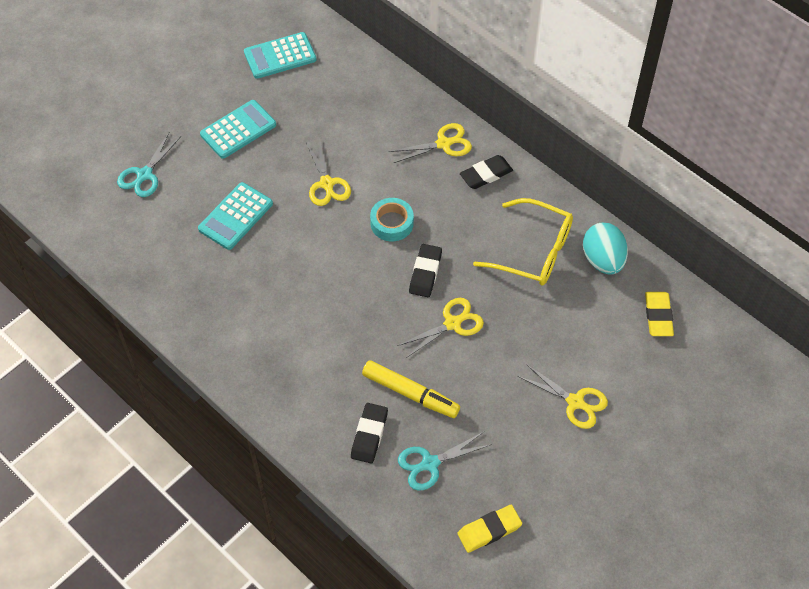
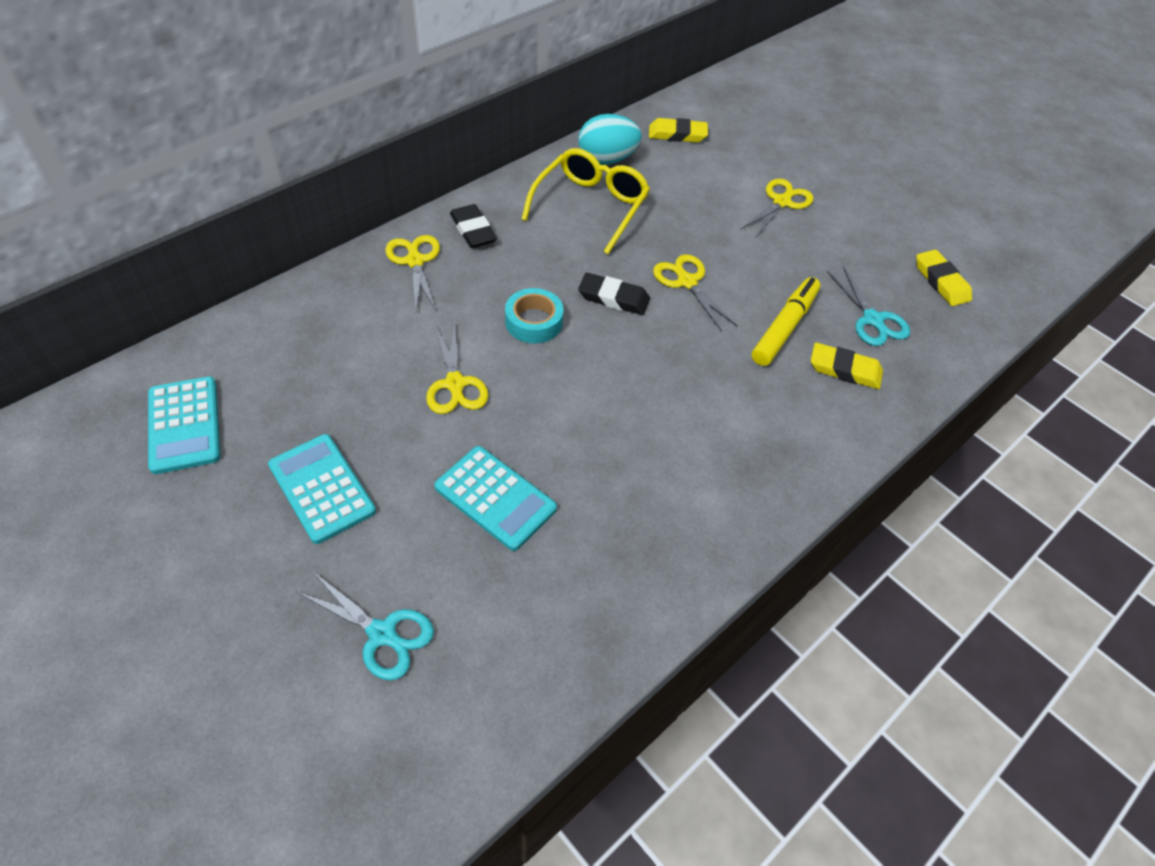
camera: 90 degrees left, 5 degrees down
(327, 184) = (455, 384): yellow scissors -> yellow scissors turned 90 degrees clockwise
(369, 435) = (844, 370): black eraser -> yellow eraser

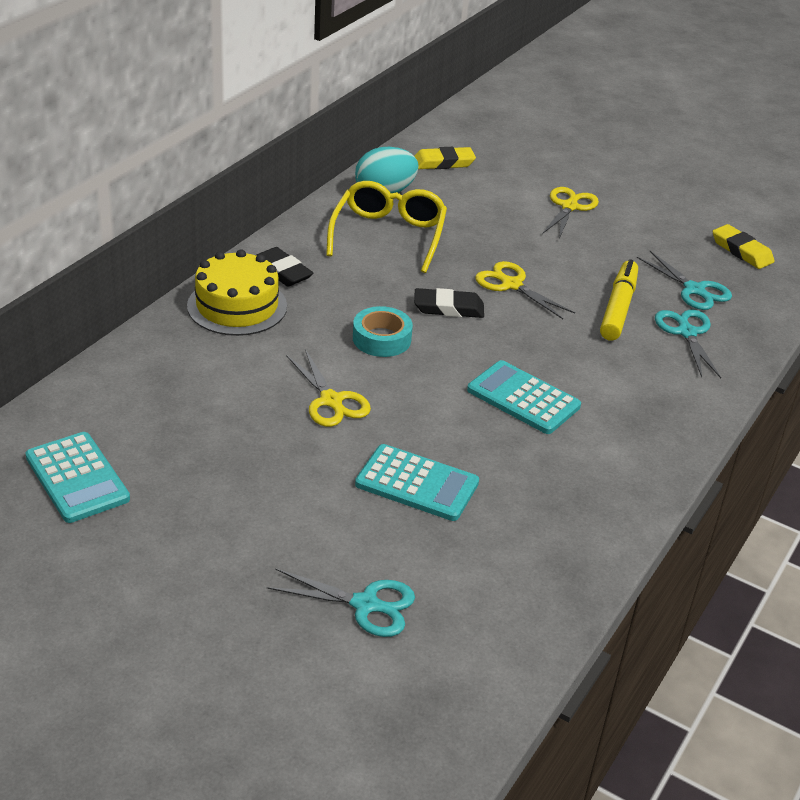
camera: 15 degrees left, 15 degrees down
(322, 488) = (246, 505): turquoise calculator -> turquoise calculator (523, 398)
(415, 261) = (237, 306): yellow scissors -> yellow cake
(844, 370) = (686, 333): yellow eraser -> turquoise scissors

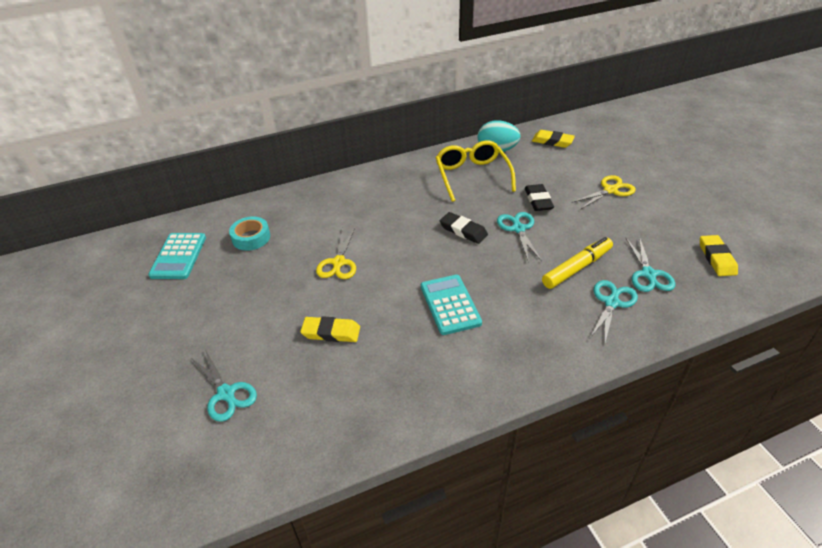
camera: 40 degrees right, 5 degrees up
(237, 306) = (348, 191): yellow cake -> none
(281, 271) = (391, 179): black eraser -> black eraser (538, 200)
(381, 339) = (404, 236): turquoise tape -> turquoise tape (251, 238)
(388, 236) = (472, 176): yellow glasses -> yellow glasses turned 60 degrees counterclockwise
(417, 484) = (331, 332): turquoise calculator -> yellow eraser
(511, 285) = (518, 229): yellow scissors -> turquoise scissors

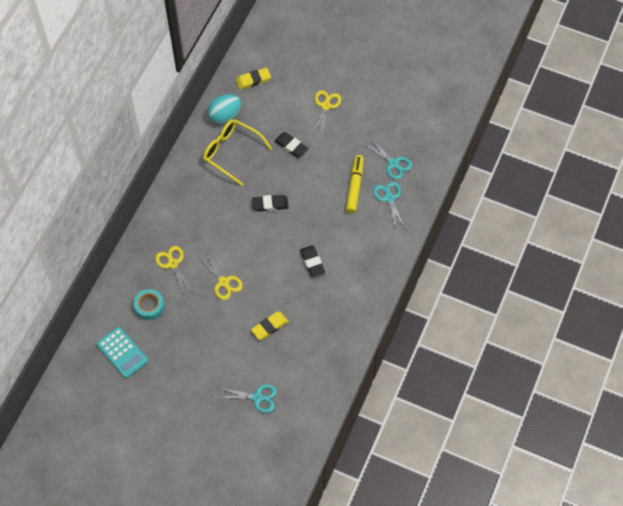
camera: 45 degrees left, 20 degrees up
(314, 220) = (173, 264): none -> yellow scissors
(450, 305) = (312, 262): turquoise calculator -> black eraser
(518, 229) = (300, 179): turquoise scissors -> none
(716, 258) = (418, 125): yellow eraser -> none

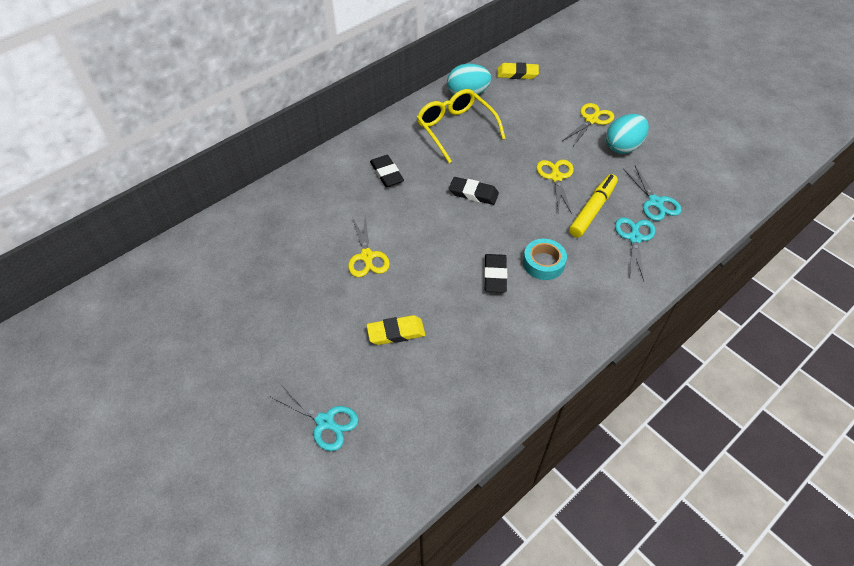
camera: 25 degrees right, 10 degrees down
(122, 352) = (191, 289): turquoise calculator -> none
(149, 306) = (260, 249): turquoise tape -> turquoise tape (543, 263)
(173, 264) = (318, 214): yellow scissors -> yellow scissors (556, 177)
(291, 146) = (530, 145): black eraser -> black eraser (386, 173)
(356, 123) = (623, 147): none -> turquoise egg

